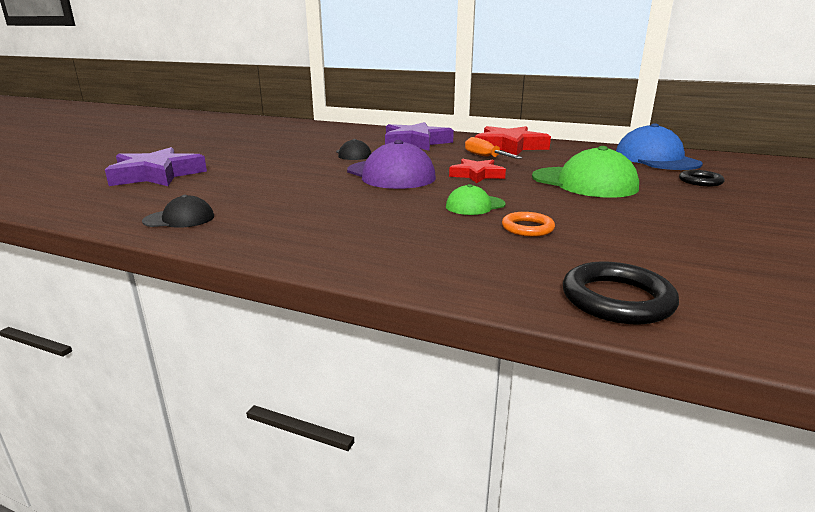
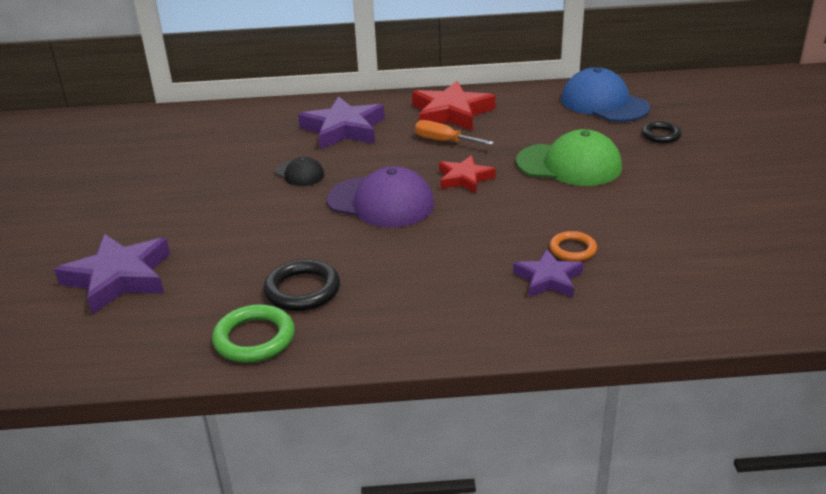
camera: 25 degrees left, 10 degrees up
(179, 219) = (254, 338): black cap -> green ring
(475, 205) = (505, 230): green cap -> none
(478, 240) = (548, 279): none -> purple star
(617, 299) = (688, 312): black ring -> black ring (302, 290)

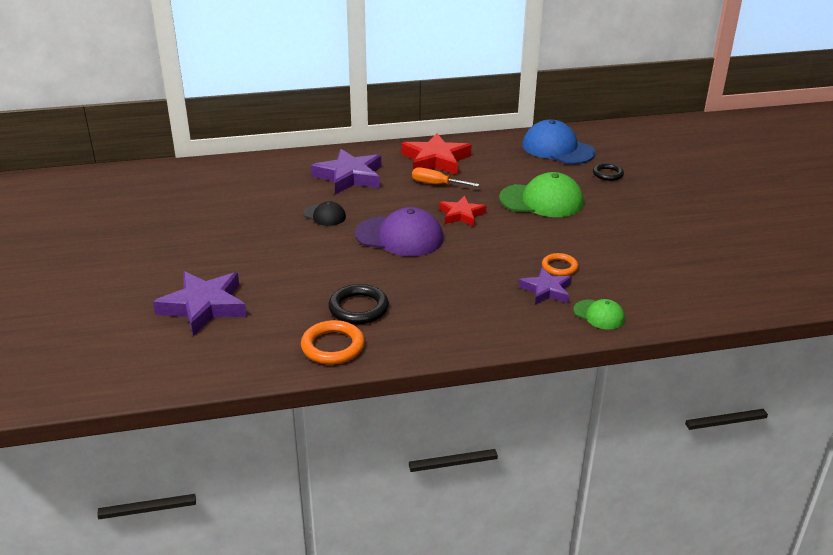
camera: 10 degrees left, 0 degrees up
(254, 338) = (333, 346): green ring -> orange ring
(611, 316) = (599, 315): none -> green cap

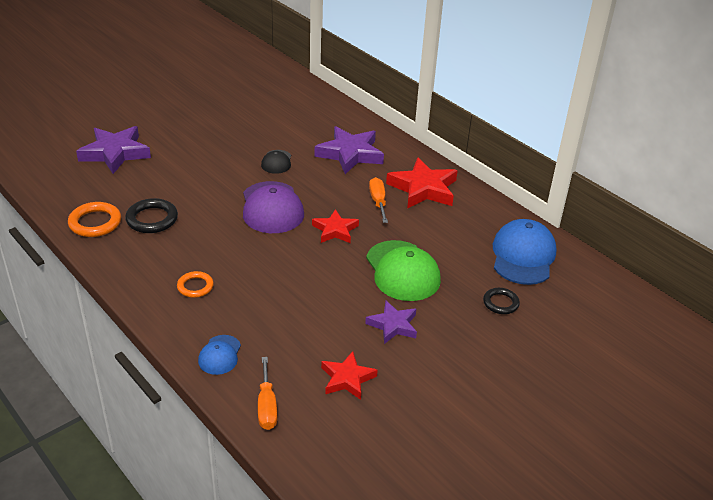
camera: 60 degrees right, 5 degrees up
(546, 290) = (241, 312): purple star -> purple star (393, 325)
(559, 267) = (286, 311): orange ring -> orange ring (195, 286)
(599, 315) = (220, 355): green cap -> blue cap
(660, 261) = (347, 378): none -> red star
(676, 306) = (267, 406): none -> orange screwdriver

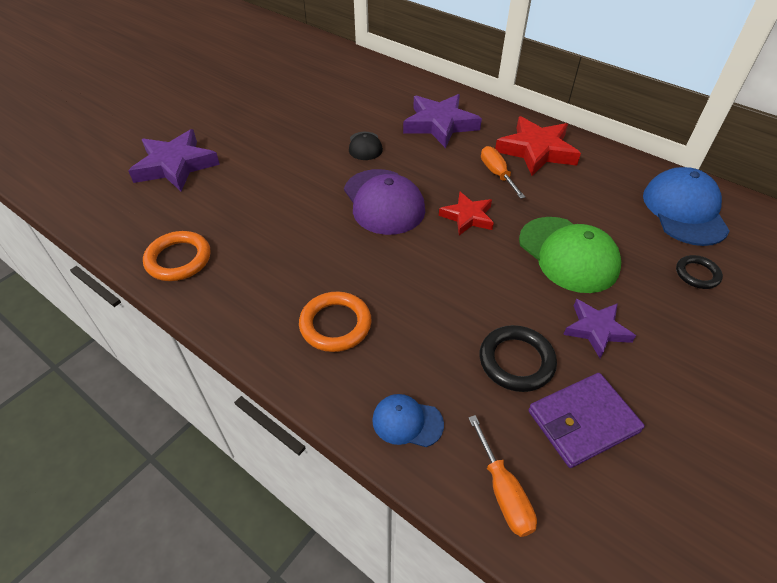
camera: 10 degrees left, 10 degrees up
(152, 219) = (248, 241): black ring -> black ring (516, 361)
(195, 286) = (335, 324): orange ring -> orange ring, size x1.55
(220, 355) = (407, 422): blue cap -> blue cap turned 105 degrees clockwise
(347, 378) = (583, 421): red star -> purple wallet

